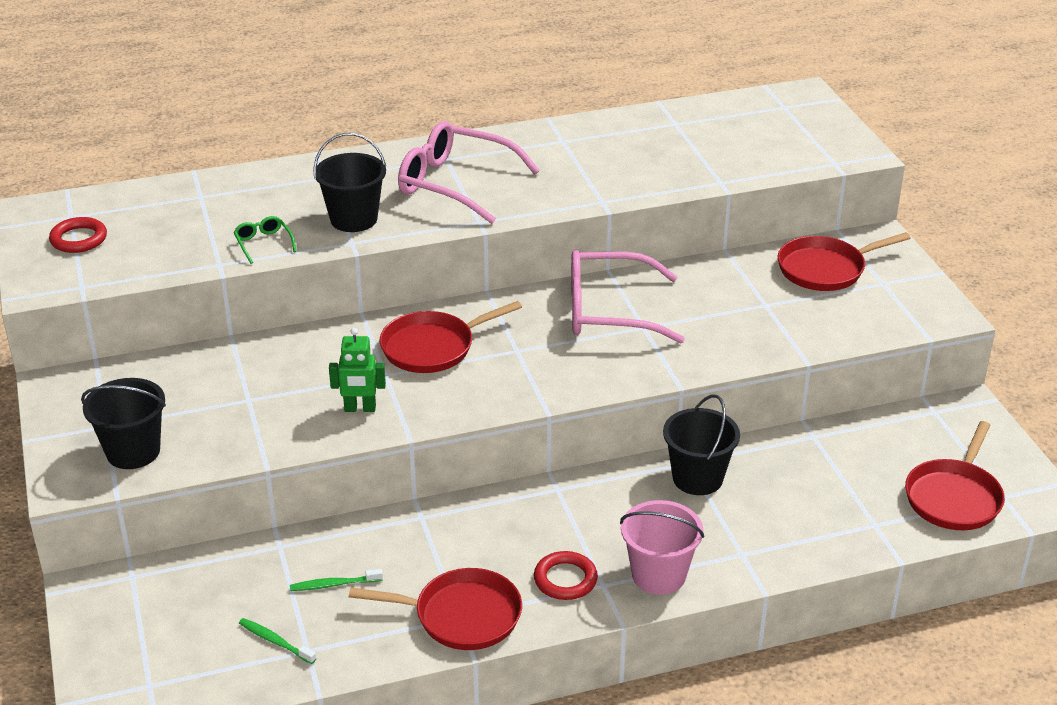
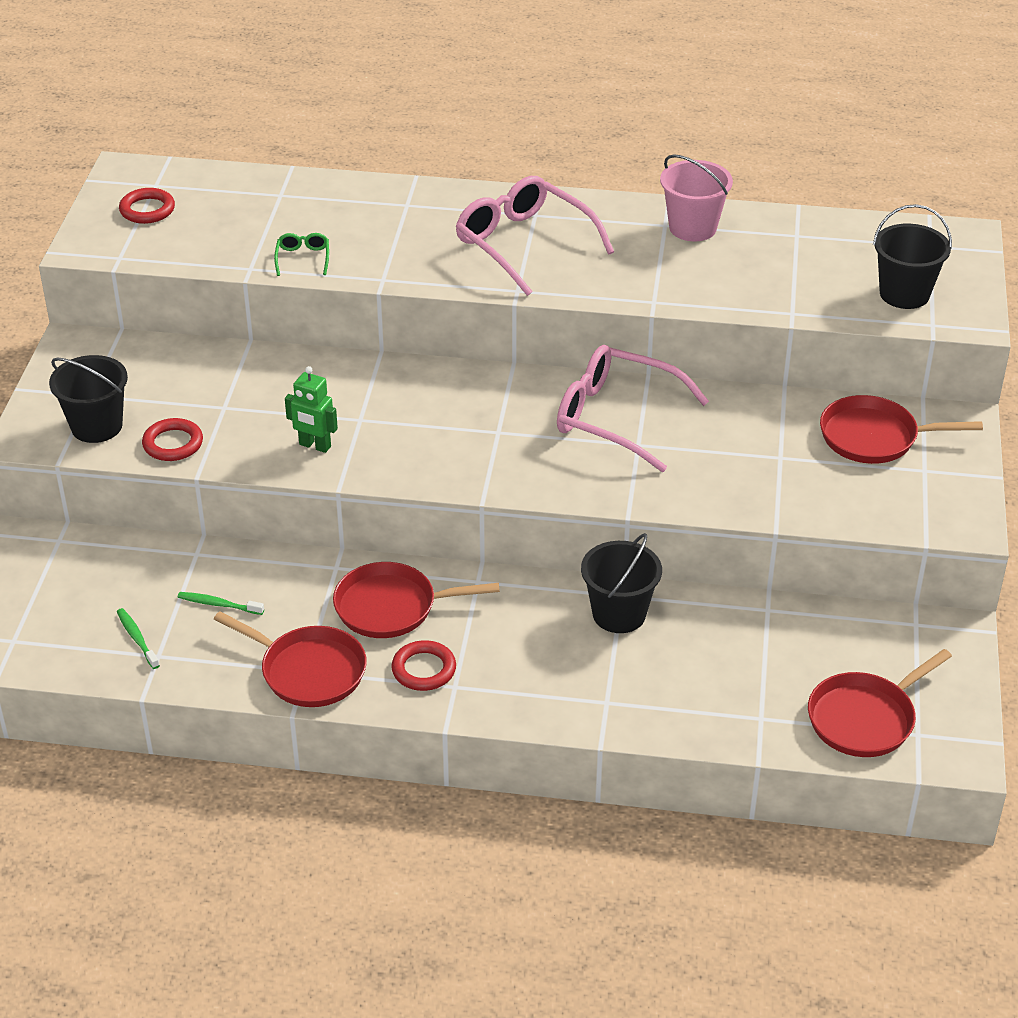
camera: 25 degrees right, 5 degrees up
(221, 445) = (173, 444): none -> red ring
(353, 219) = (401, 256): black bucket -> black bucket (904, 294)
(432, 347) = (422, 405): red pan -> red pan (391, 607)
(658, 575) = (512, 695): pink bucket -> pink bucket (692, 228)

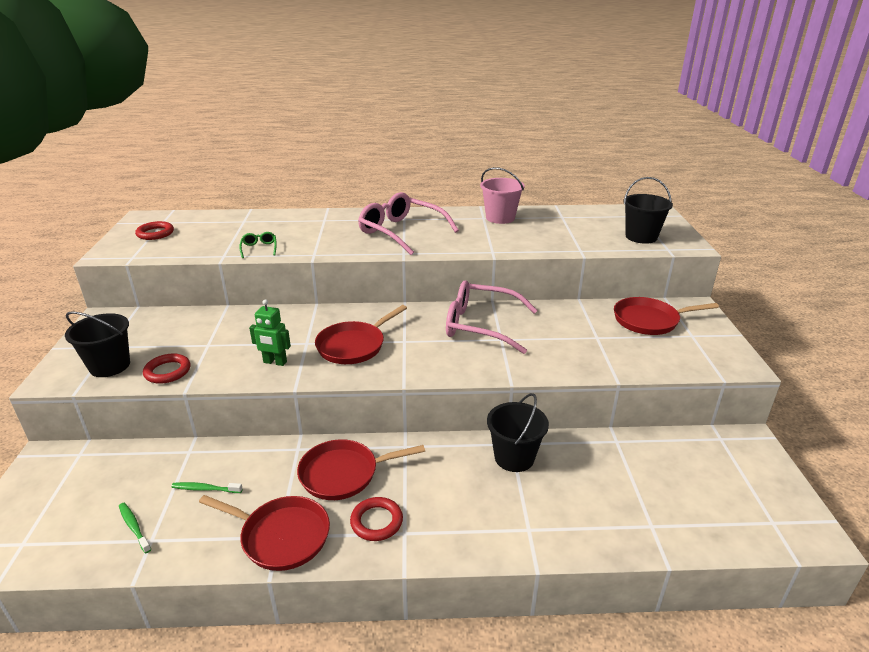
camera: 10 degrees left, 10 degrees down
(865, 718) = (728, 515): red pan -> red pan (354, 346)

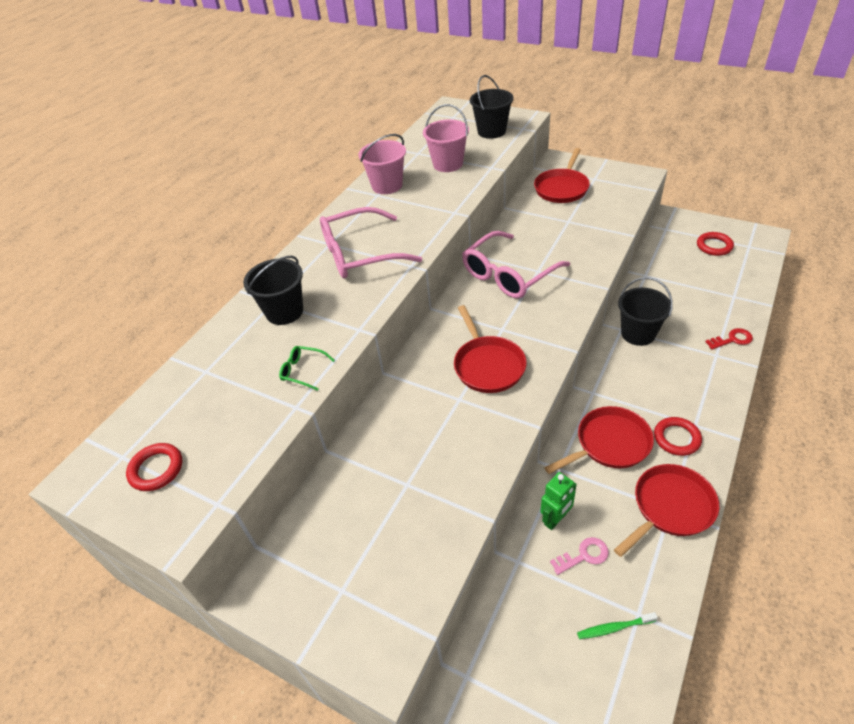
camera: 55 degrees left, 15 degrees up
(110, 366) = (391, 591): black bucket -> black bucket (284, 311)
(167, 371) = (441, 531): red ring -> red ring (714, 246)
(205, 489) = (584, 555): green toothbrush -> pink key
(275, 362) = (480, 432): green robot -> green robot (555, 519)
(343, 473) = (609, 444): red pan -> red pan turned 135 degrees counterclockwise
(561, 232) = (448, 164): none -> pink bucket
(567, 539) = (732, 339): none -> red key

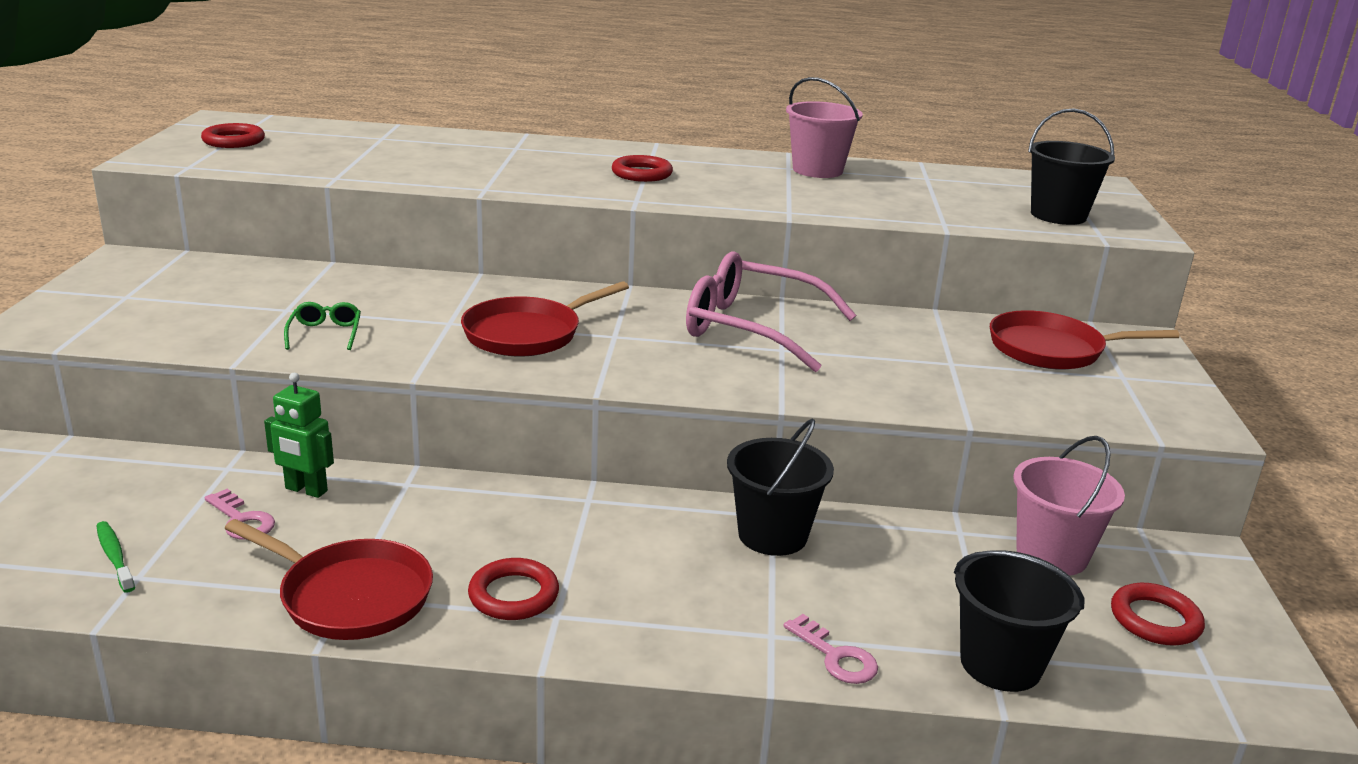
camera: 60 degrees right, 20 degrees down
(284, 311) = (499, 154): black bucket -> black bucket (1000, 664)
(303, 371) = (397, 174): green glasses -> green glasses (325, 334)
(360, 254) = (642, 174): pink glasses -> red ring
(448, 164) = (918, 197): pink bucket -> pink bucket (1051, 555)
(609, 444) = (475, 525): red pan -> none
(732, 339) = (836, 656): red key -> pink key

